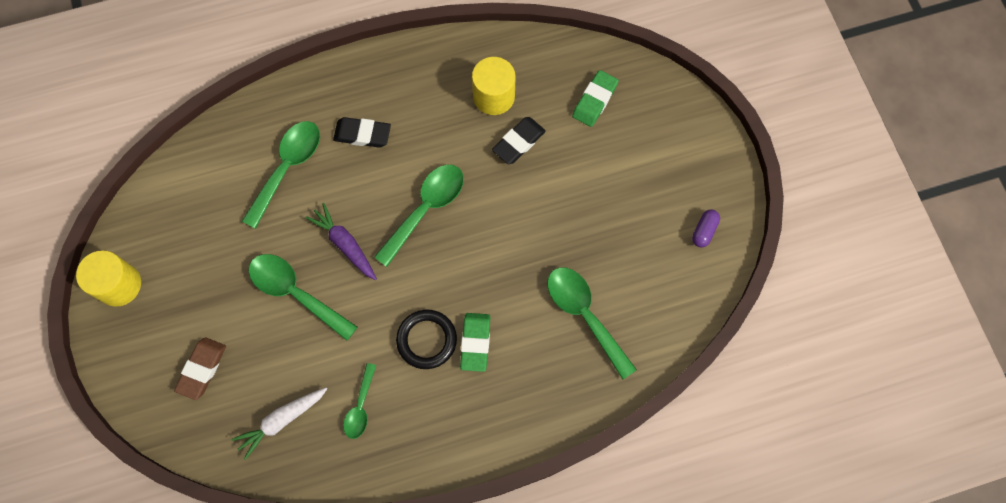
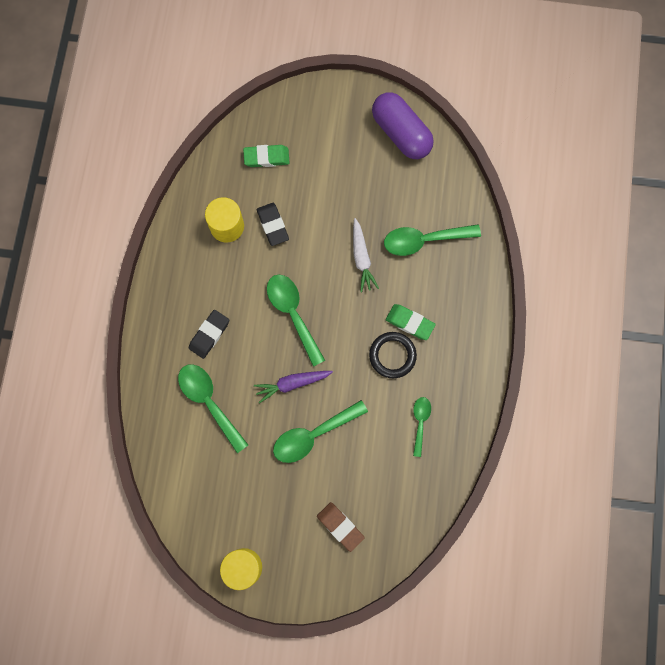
camera: 65 degrees left, 5 degrees up
(282, 420) = (405, 482): white carrot -> white carrot (361, 258)
(360, 407) = (420, 422): green spoon -> green spoon turned 120 degrees counterclockwise
(594, 100) = (266, 157): green eraser -> green eraser turned 60 degrees counterclockwise
(704, 231) = (401, 133): purple capsule -> purple capsule, size x2.41

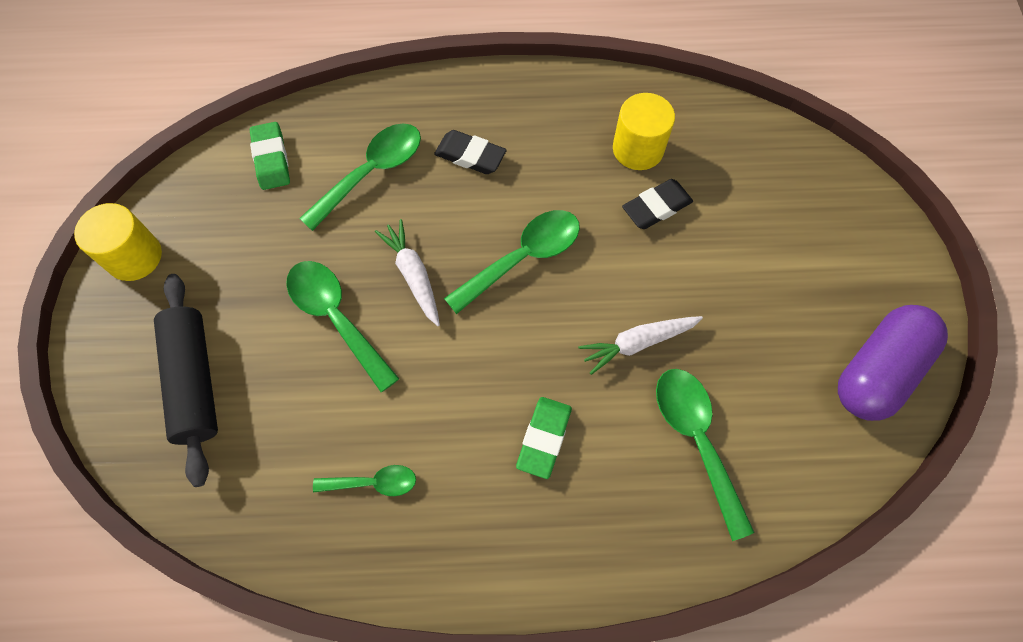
camera: 80 degrees right, 10 degrees down
(266, 157) = (761, 181): green eraser -> green eraser (271, 159)
(292, 384) = (413, 275): purple carrot -> white carrot
(340, 526) = (194, 381): brown eraser -> black rolling pin
(392, 355) = (482, 418): black ring -> none

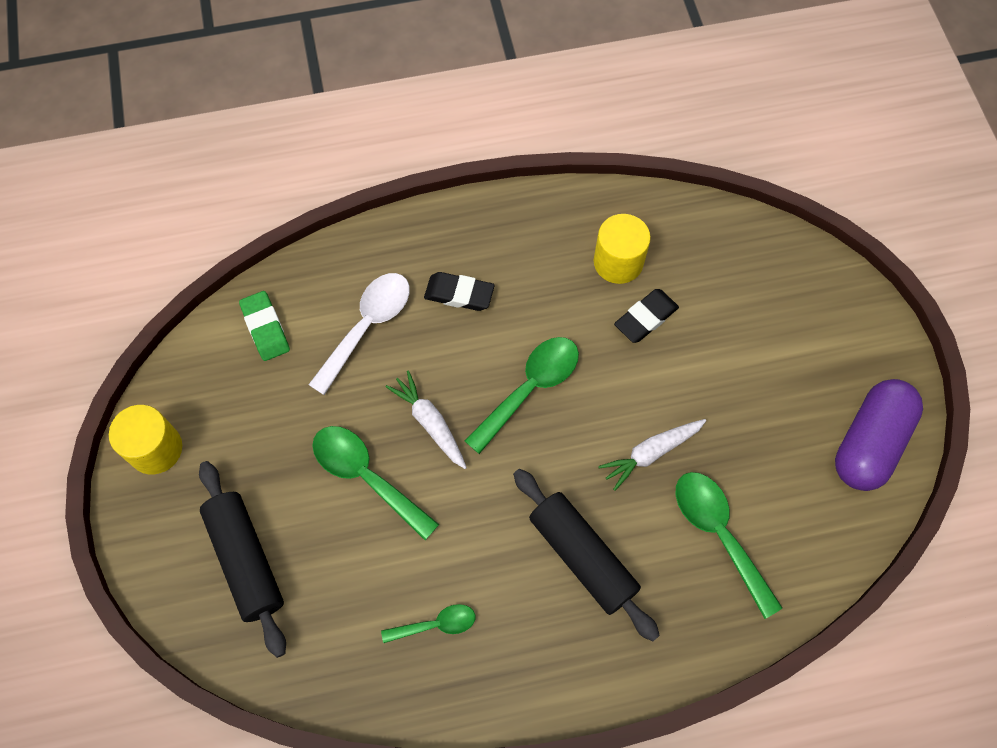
camera: 10 degrees left, 0 degrees up
(372, 172) = (367, 326): green spoon -> white spoon
(544, 438) = (582, 556): green eraser -> black rolling pin

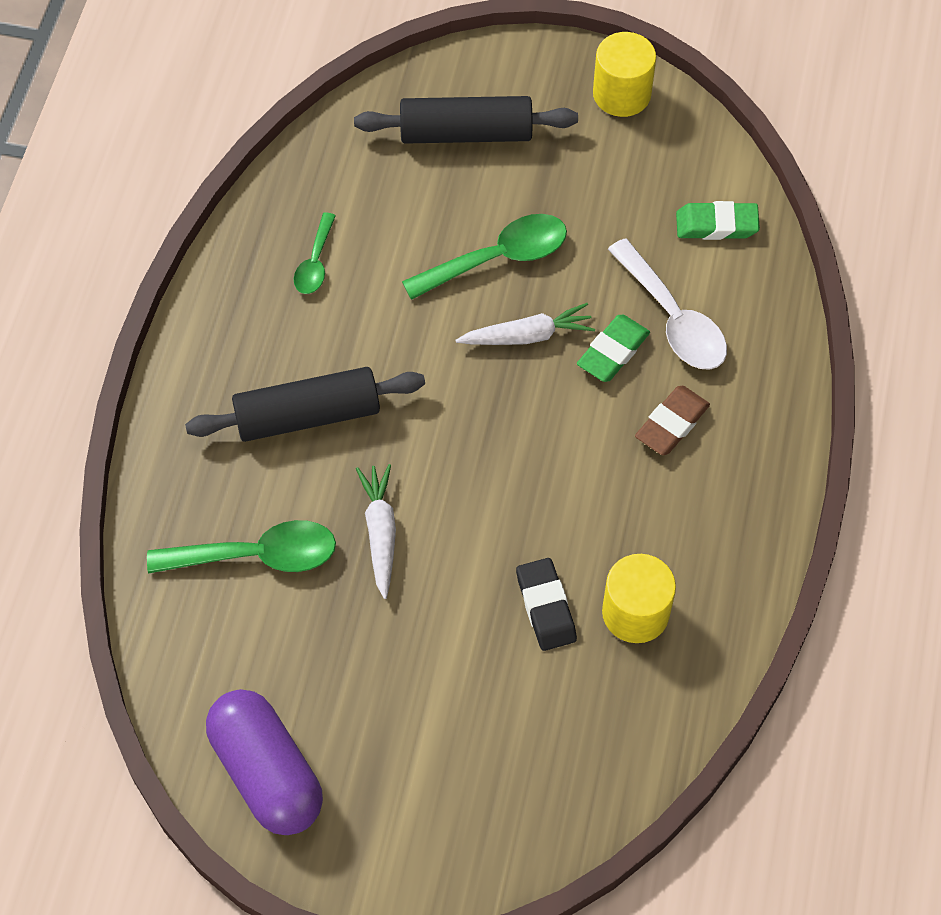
camera: 115 degrees right, 5 degrees down
(416, 356) = (613, 352): none -> green eraser
(459, 294) = (671, 424): black eraser -> brown eraser
(530, 388) = (518, 446): green spoon -> none

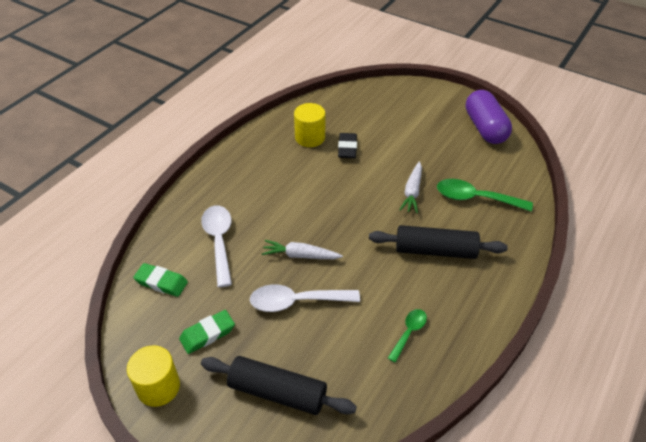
camera: 160 degrees left, 15 degrees down
(498, 258) = (296, 302): green spoon -> white spoon
(613, 352) = (260, 235): green eraser -> green eraser (207, 334)
(671, 424) = (251, 197): brown eraser -> none

